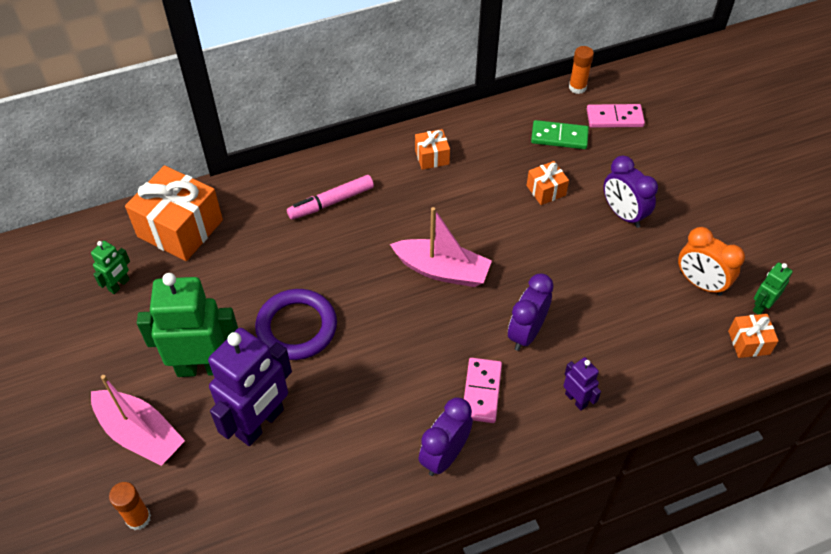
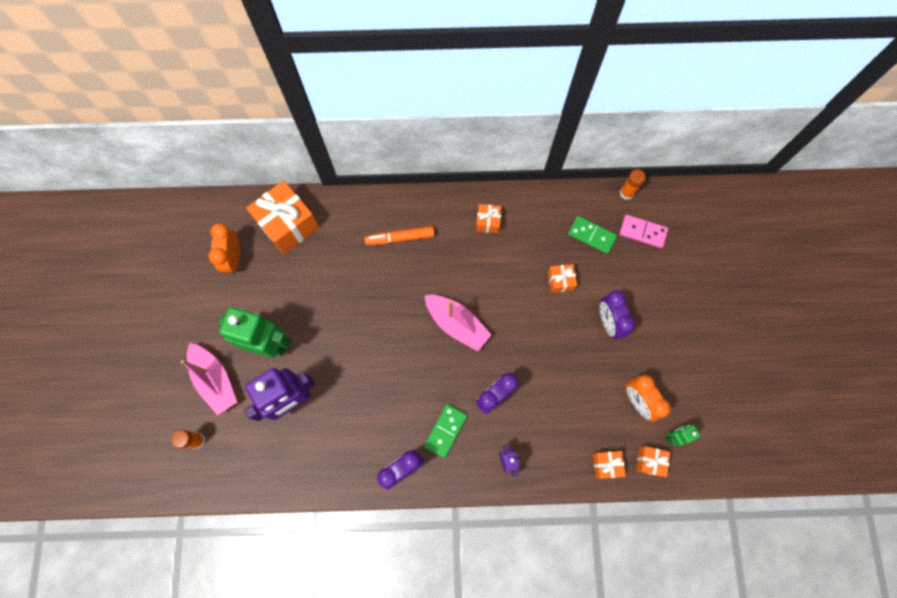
camera: 20 degrees right, 20 degrees up
(119, 285) = (234, 258): green robot -> orange clock
(296, 327) = (340, 335): purple ring -> none
(331, 202) = (400, 238): pink marker -> orange marker
(481, 391) = (445, 430): pink domino -> green domino
(699, 363) = (606, 464): none -> orange gift

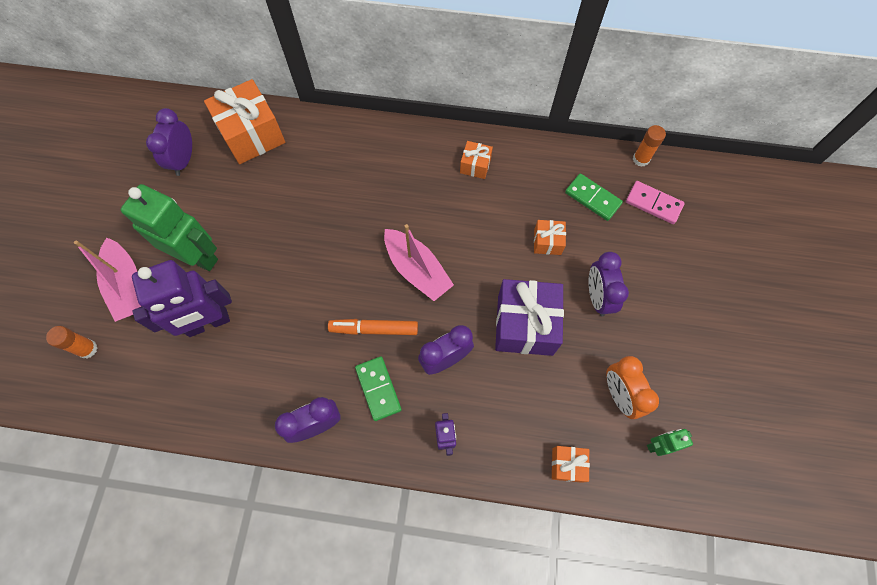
camera: 10 degrees right, 5 degrees down
(234, 258) = (184, 160): orange clock -> purple clock
(400, 238) = (372, 167): orange marker -> orange marker (374, 329)
(445, 430) = (378, 389): green domino -> green domino turned 60 degrees counterclockwise
(554, 356) = (525, 325): none -> purple gift
(649, 461) = (623, 471): orange gift -> none

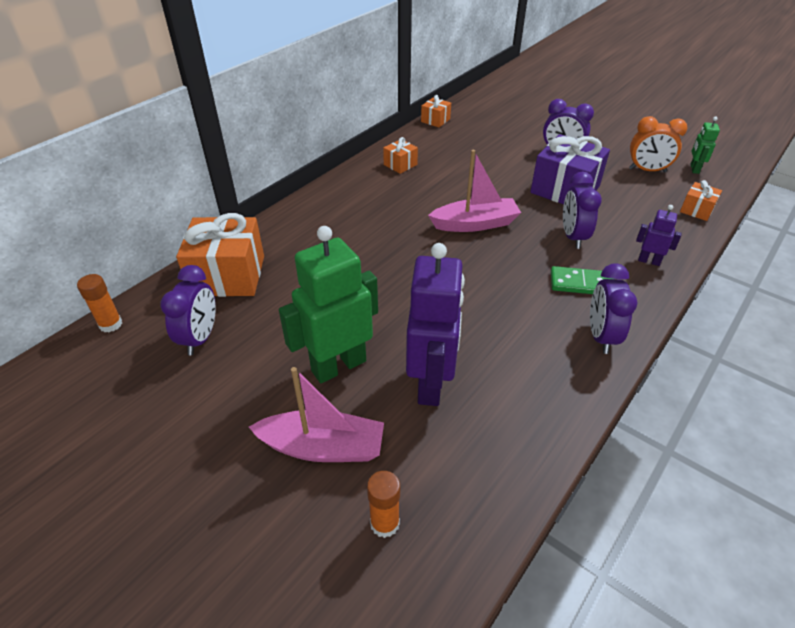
camera: 60 degrees left, 25 degrees down
(184, 160) = (200, 338): purple clock -> purple clock turned 120 degrees counterclockwise
(374, 329) = (518, 267): orange marker -> none
(547, 242) = (498, 157): orange gift -> orange gift (435, 120)
(592, 198) = (477, 128): green domino -> none
(641, 159) = (462, 102): orange glue stick -> orange glue stick (110, 324)
(653, 204) = (501, 110): pink domino -> none

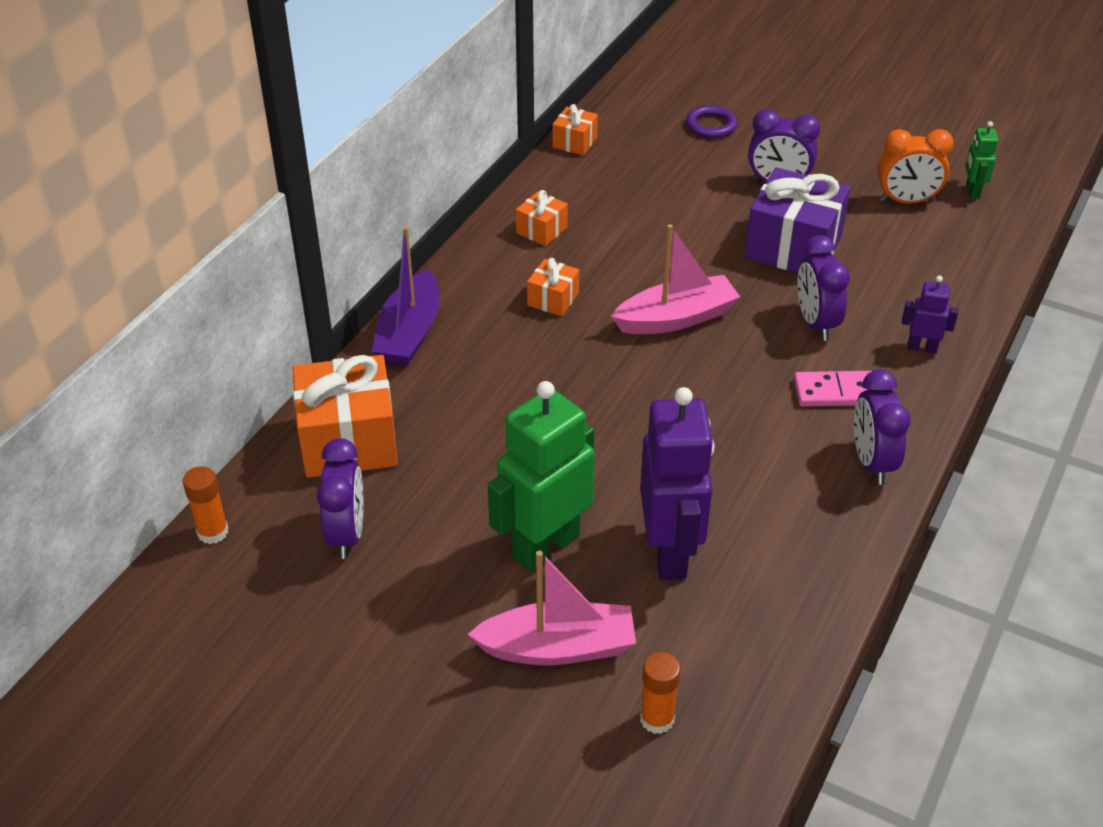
camera: 10 degrees left, 0 degrees up
(295, 214) = (409, 333): none -> purple boat
(523, 118) = (711, 125): none -> purple ring
(581, 284) = (837, 392): green domino -> pink domino
(697, 210) = (980, 260): orange gift -> orange gift (553, 299)

